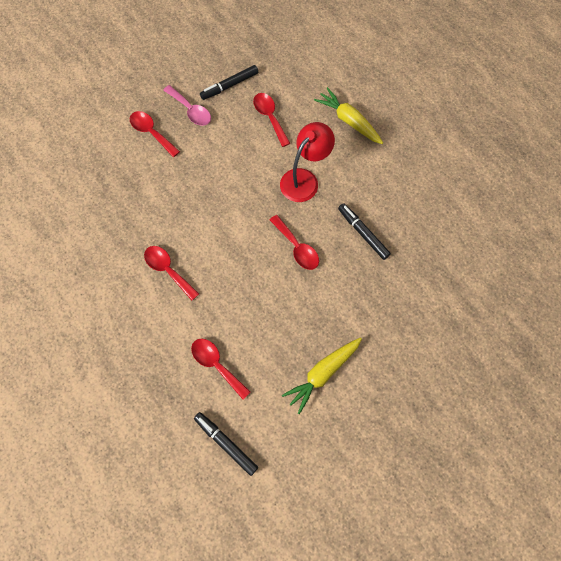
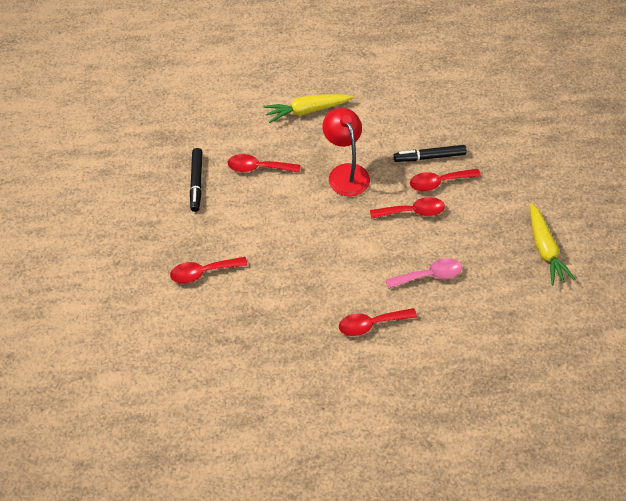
camera: 60 degrees left, 15 degrees down
(191, 110) = (201, 227): pink spoon -> pink spoon (429, 275)
(216, 364) = (492, 326): red spoon -> red spoon (439, 182)
(226, 443) = (571, 352): black marker -> none

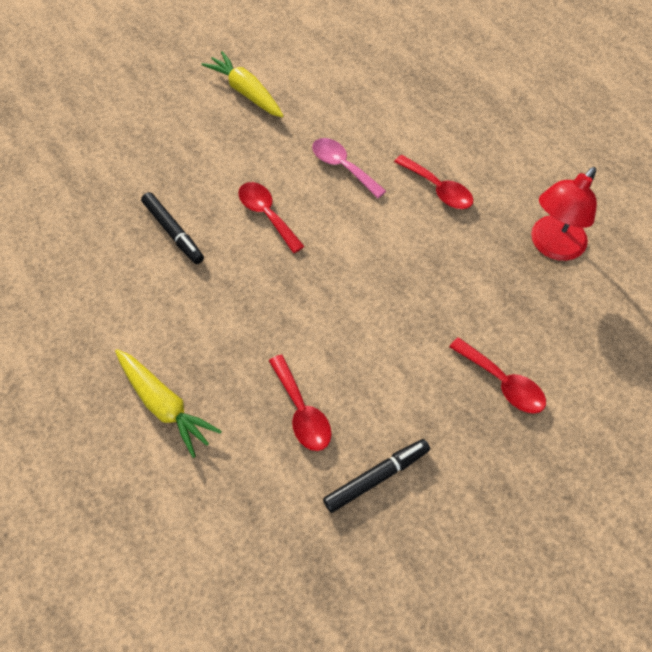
camera: 120 degrees left, 5 degrees up
(345, 173) = (249, 306): red lamp -> red lamp (552, 246)
(439, 182) = (208, 208): red spoon -> none
(545, 250) = (246, 92): yellow carrot -> yellow carrot turned 90 degrees counterclockwise

